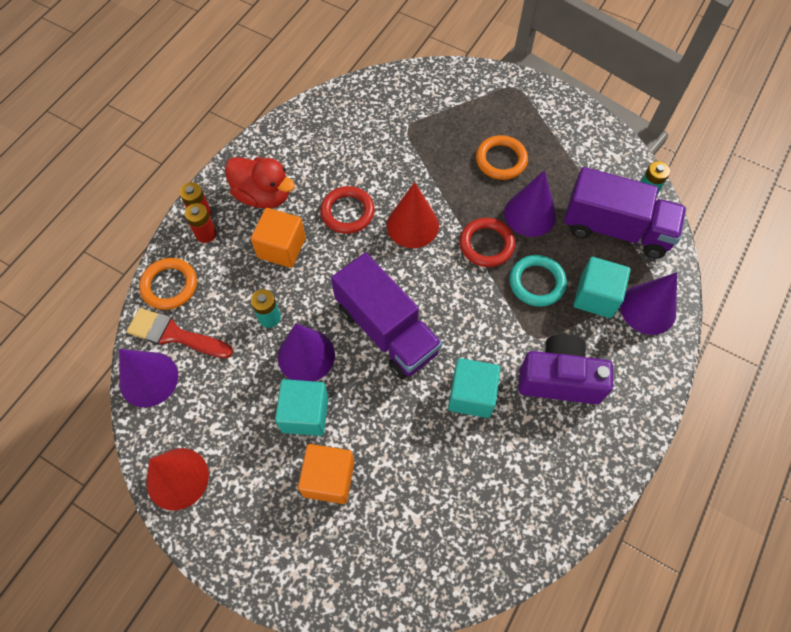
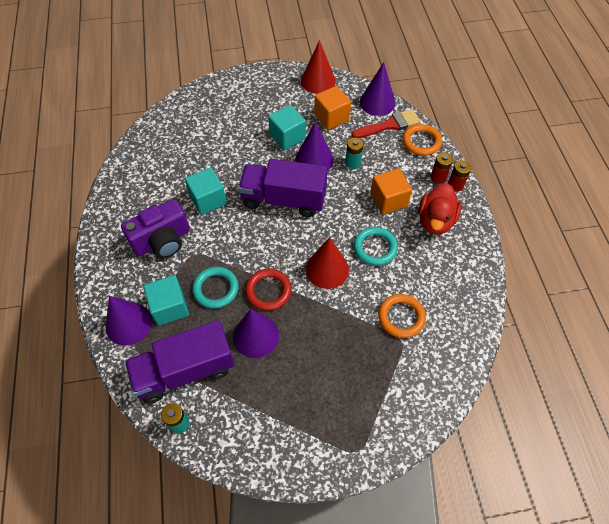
camera: 140 degrees right, 5 degrees down
(263, 195) = (435, 221): red duck -> red duck turned 60 degrees counterclockwise
(329, 479) = (249, 122): orange cube -> orange cube (331, 117)
(347, 212) = (375, 248): red ring -> turquoise ring
(501, 160) = (311, 366): orange ring -> orange ring (401, 317)

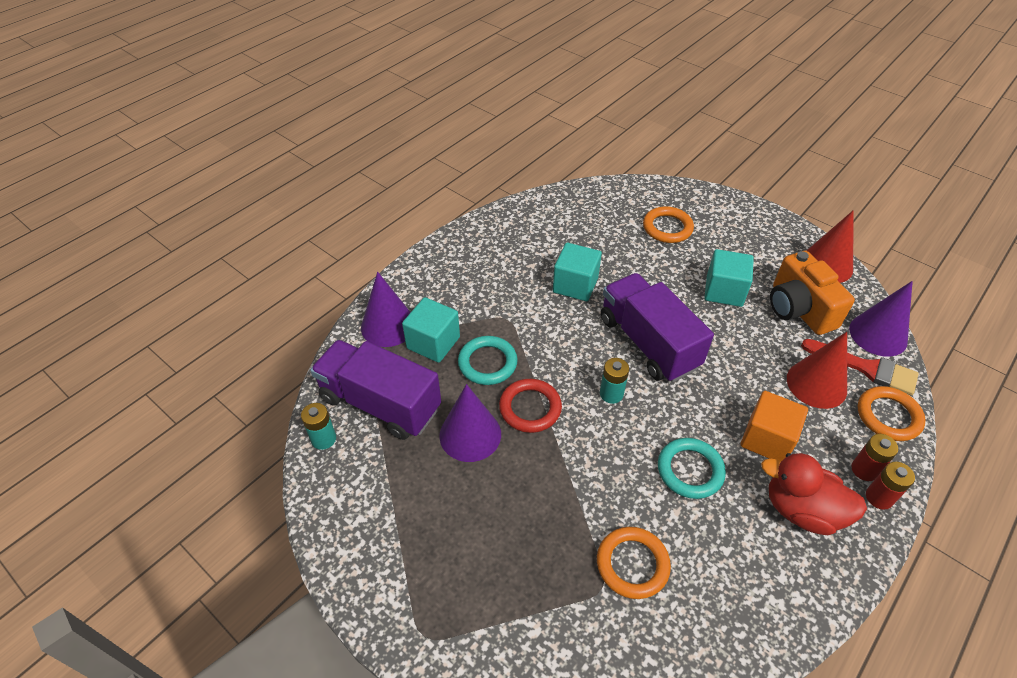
camera: 50 degrees right, 10 degrees down
(162, 241) = (494, 286): purple camera -> none
(217, 122) = (667, 228): none -> orange ring
(314, 159) = (727, 333): purple cone -> none
(327, 269) = (611, 442): red cone -> red cone (816, 384)
(331, 117) = (799, 309): orange cube -> orange camera
(353, 163) = (769, 370): turquoise battery -> turquoise battery (611, 394)
(435, 221) = (802, 510): red duck -> red duck turned 45 degrees clockwise

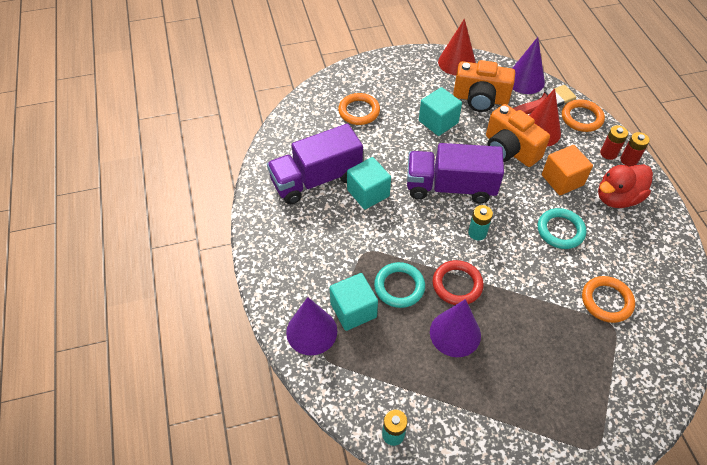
camera: 55 degrees left, 5 degrees up
(380, 403) = (386, 377): purple truck -> purple truck (316, 179)
(756, 369) = (509, 150): none -> orange camera

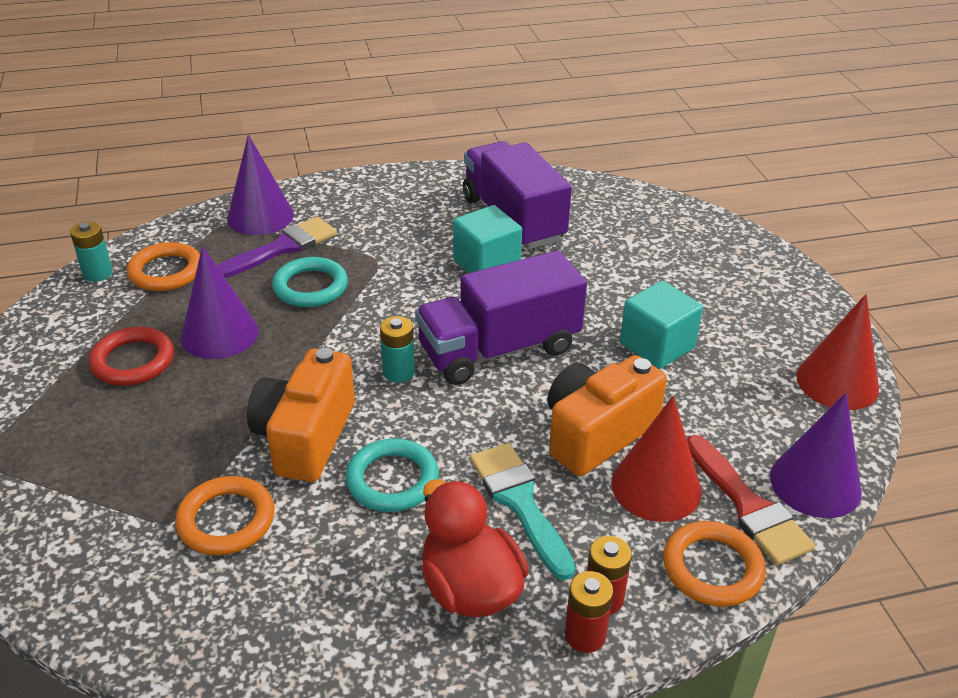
camera: 90 degrees right, 15 degrees down
(353, 310) = (282, 248): turquoise cube -> purple brush
(359, 111) = (665, 259): orange ring -> orange ring (166, 271)
(450, 187) = (499, 349): purple truck -> purple truck turned 120 degrees counterclockwise
(457, 284) = (302, 342): red ring -> red ring (133, 361)
(480, 99) = (734, 406): orange camera -> orange camera (305, 437)
(562, 180) = (519, 502): orange cube -> turquoise brush

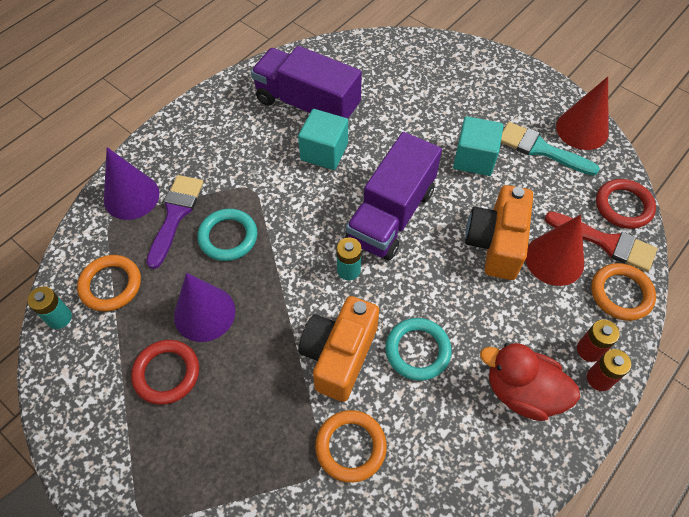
camera: 35 degrees left, 20 degrees up
(305, 437) = (339, 355): orange camera -> orange camera turned 45 degrees clockwise
(519, 502) = (497, 318): turquoise brush -> turquoise brush (541, 149)
(815, 483) = (623, 206): purple cone -> red ring

